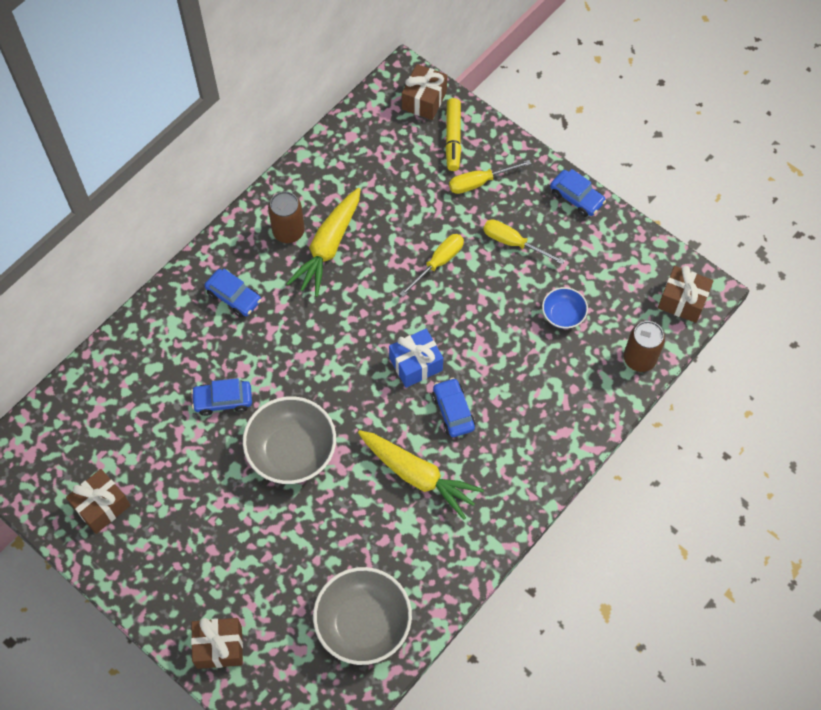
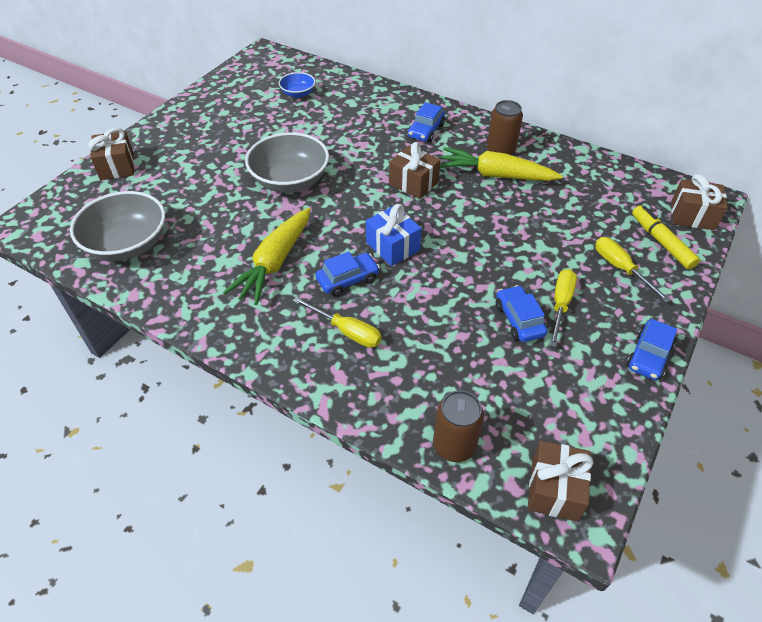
camera: 80 degrees right, 15 degrees down
(101, 506) = (234, 97): brown gift -> brown gift (413, 183)
(223, 400) = (330, 138): blue car -> blue car (519, 320)
(438, 263) = (510, 249): yellow screwdriver -> yellow screwdriver (347, 331)
(453, 138) = (661, 242): yellow marker -> yellow marker turned 75 degrees clockwise
(563, 314) = (488, 359): blue bowl -> blue bowl (298, 94)

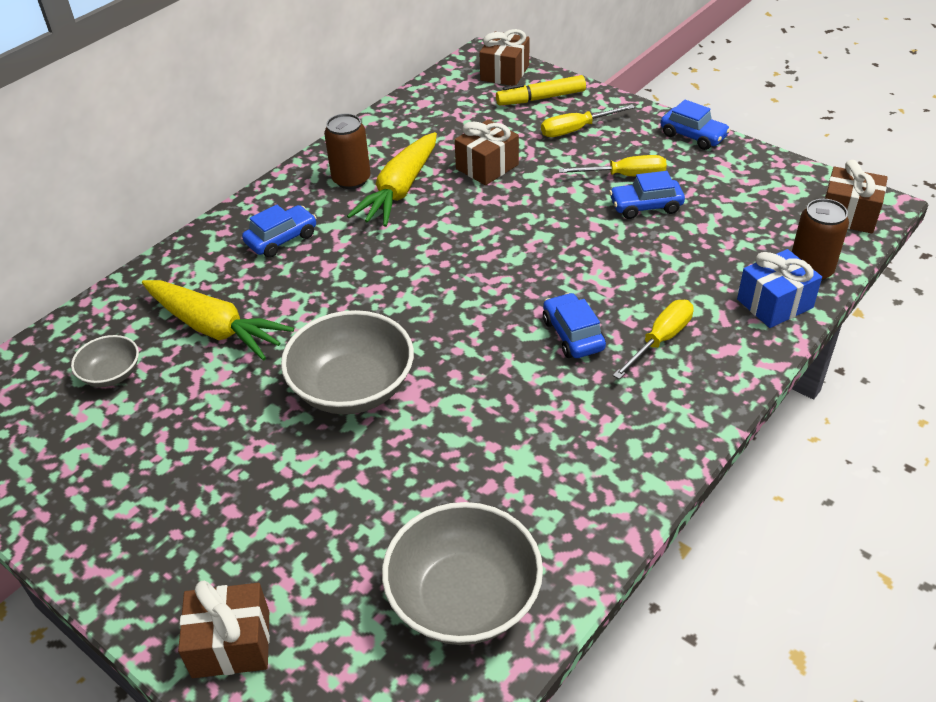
camera: 80 degrees left, 5 degrees down
(274, 262) = (532, 407): yellow carrot -> yellow carrot (215, 328)
(298, 94) = (111, 374): blue bowl -> grey bowl
(392, 246) = (517, 290): blue gift -> blue gift (774, 303)
(413, 183) = (395, 261): brown gift -> brown gift (487, 167)
(426, 131) = (281, 239): blue car -> blue car turned 75 degrees counterclockwise
(560, 304) = (625, 176): yellow screwdriver -> yellow screwdriver turned 150 degrees clockwise

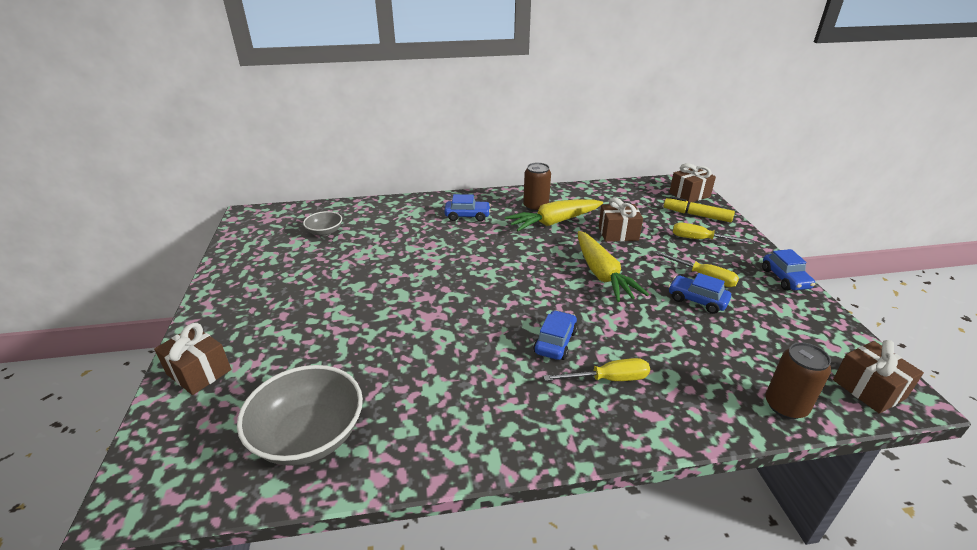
camera: 40 degrees right, 10 degrees down
(215, 328) = (387, 237): yellow carrot -> yellow carrot (602, 274)
(352, 388) = (406, 296): grey bowl -> none
(774, 303) = (726, 409): blue gift -> none

